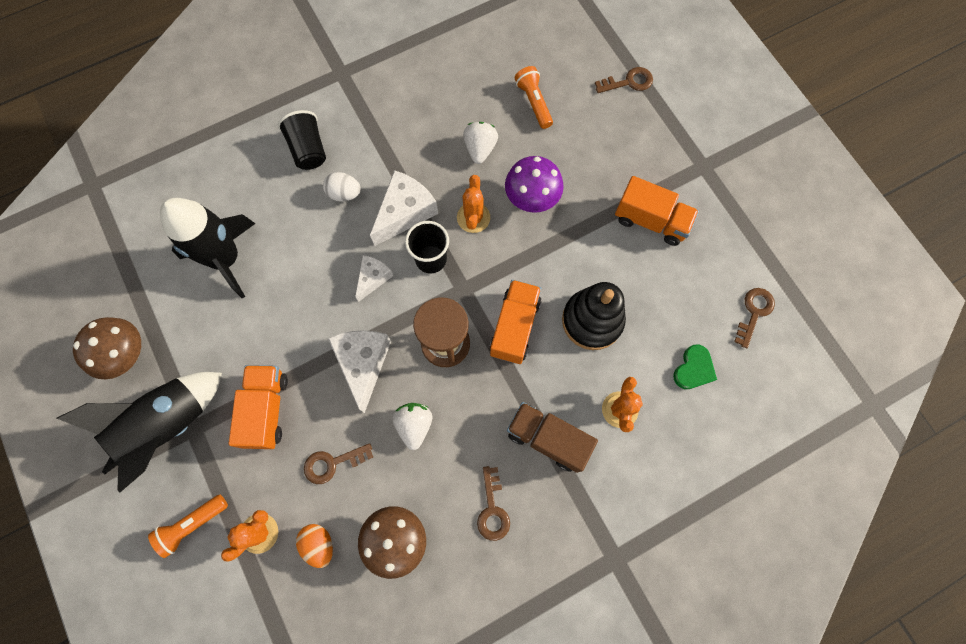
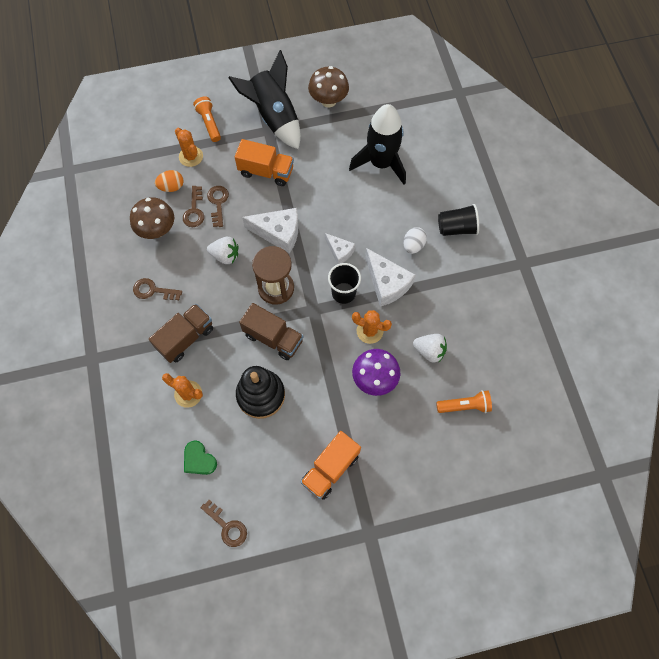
camera: 105 degrees right, 5 degrees down
(515, 327) = (273, 338): orange truck -> brown truck
(628, 82) = (469, 495): brown key -> brown key (194, 211)

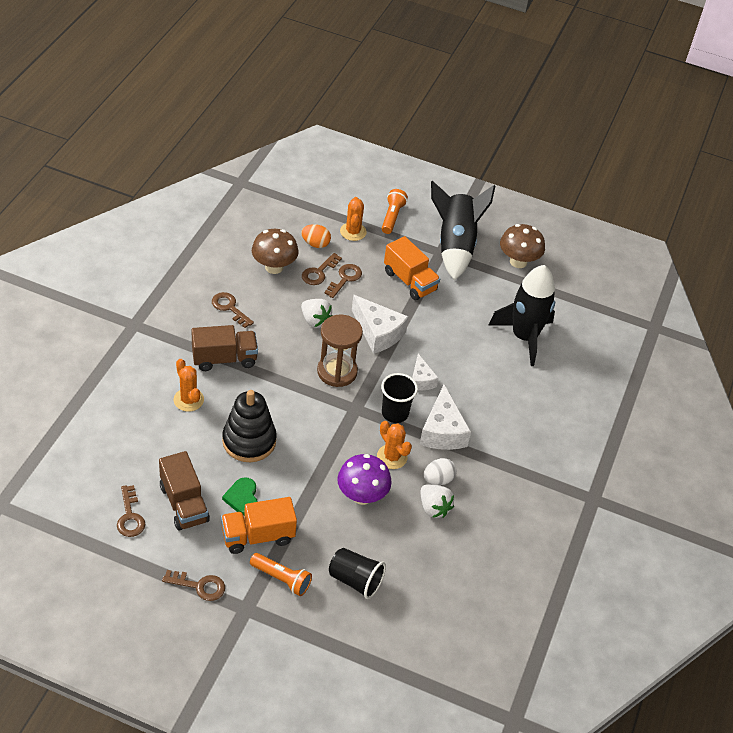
camera: 30 degrees right, 20 degrees down
(199, 459) = (152, 452): green heart -> green heart (242, 498)
(273, 338) = (300, 406): brown truck -> brown truck (184, 504)
(323, 542) = (199, 586): none -> brown key
(413, 245) = (495, 418): white egg -> white egg (438, 479)
(456, 228) = (551, 430): black cup -> black cup (355, 580)
(464, 405) = (427, 572): orange flashlight -> orange flashlight (282, 579)

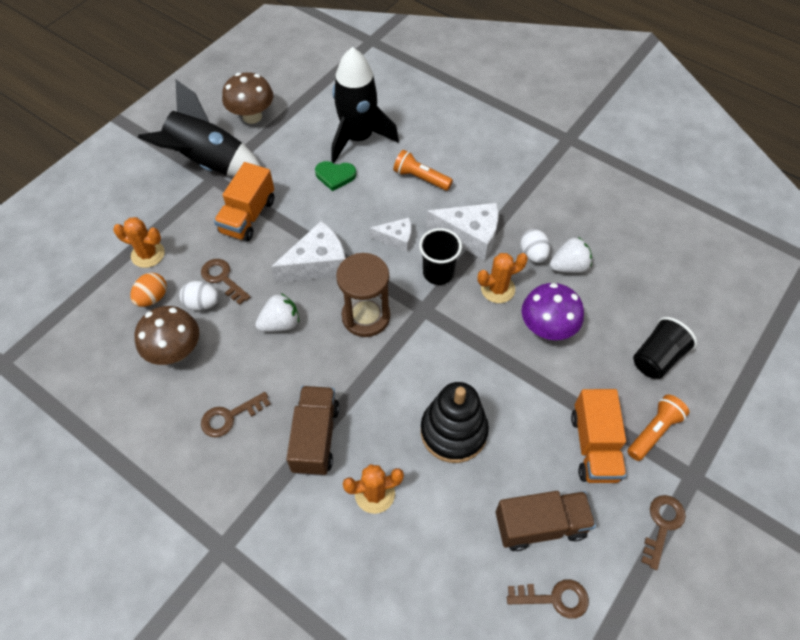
camera: 70 degrees left, 10 degrees up
(242, 498) = (538, 454): green heart -> green heart (335, 176)
(319, 272) = (202, 303): brown key -> white egg
(392, 217) = (139, 210): orange flashlight -> orange flashlight (420, 178)
(410, 281) = (248, 216): orange truck -> orange truck turned 135 degrees clockwise

